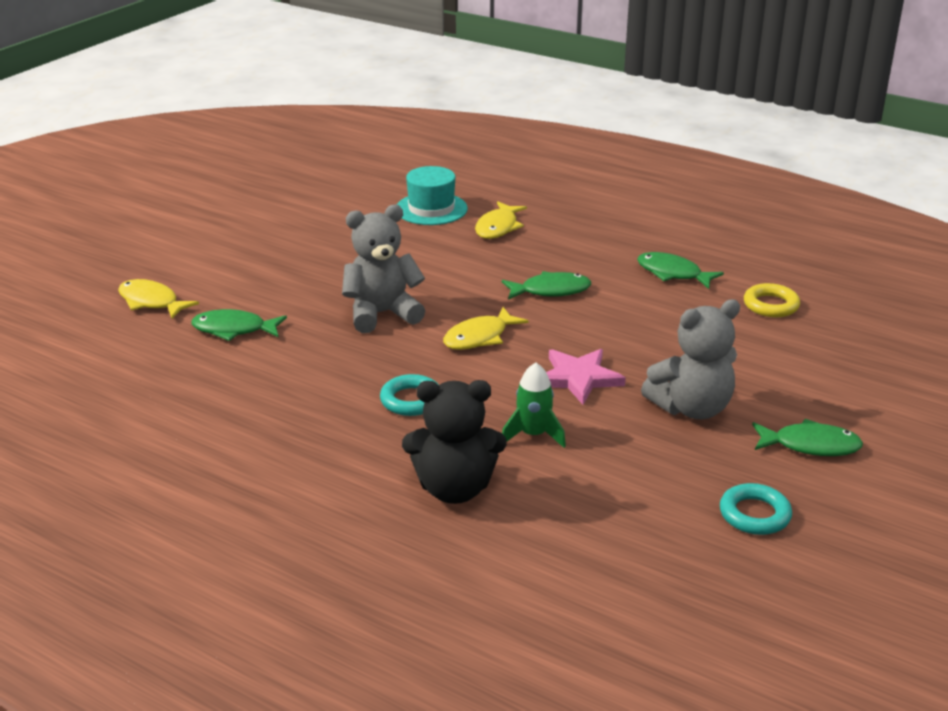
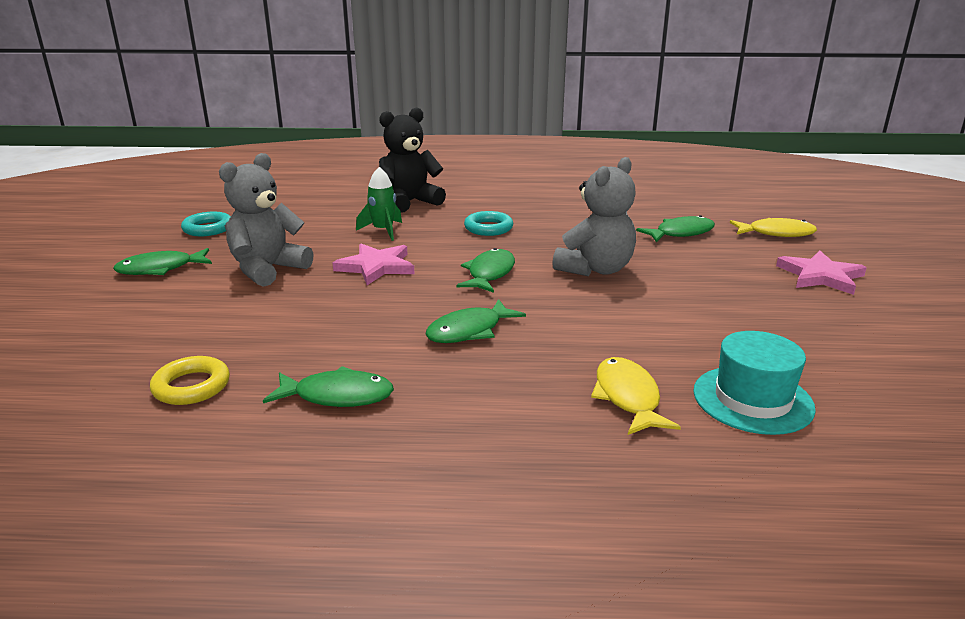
camera: 150 degrees right, 5 degrees down
(221, 256) = (820, 276): none -> pink star
(479, 337) = (489, 273): yellow fish -> green fish

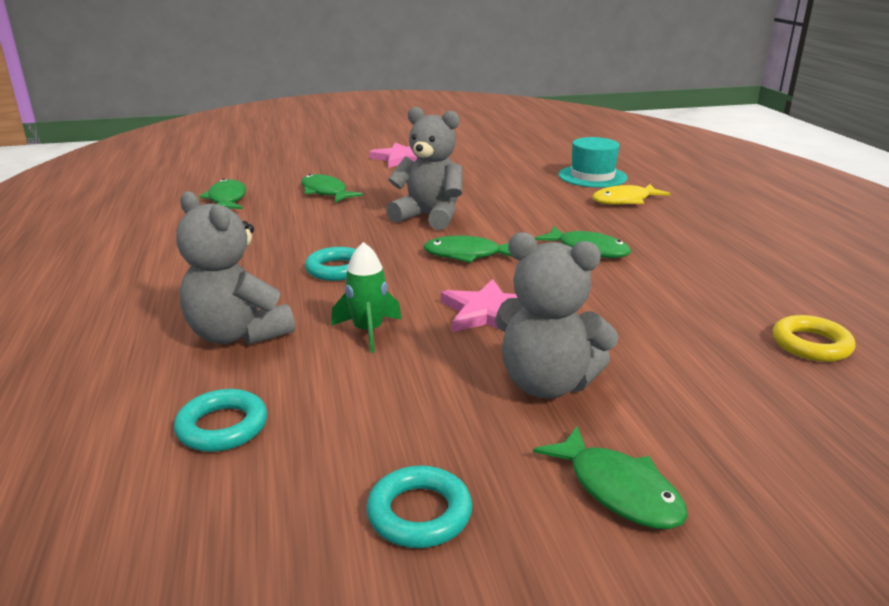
camera: 105 degrees left, 0 degrees up
(318, 199) = (222, 427): none -> turquoise ring
(338, 396) = (736, 280): green fish -> green fish (227, 199)
(409, 202) = (237, 334): black teddy bear -> grey teddy bear
(776, 233) = (316, 166): yellow fish -> none

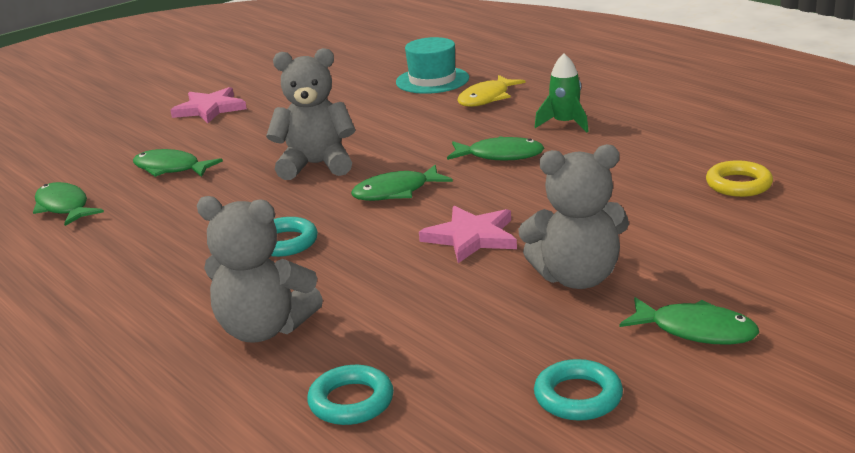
camera: 25 degrees left, 0 degrees up
(368, 331) = (384, 286): green rocket -> green rocket (565, 124)

